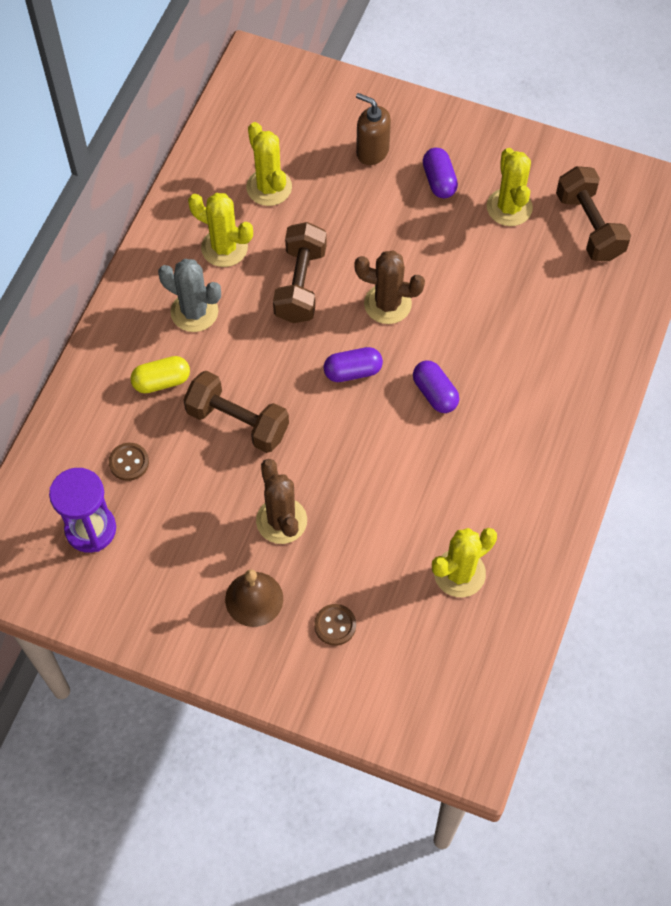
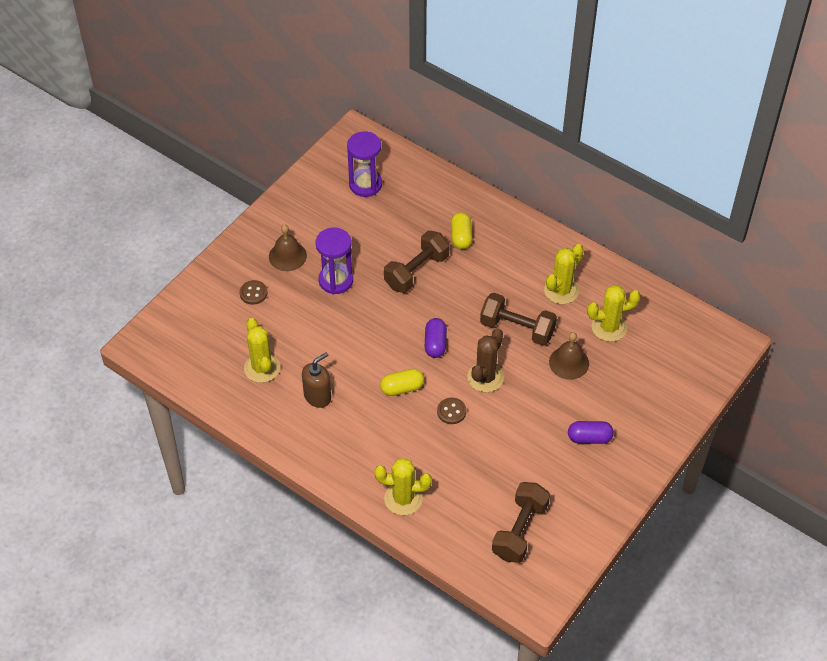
camera: 105 degrees right, 10 degrees down
(129, 462) = (406, 210): brown button -> brown button (451, 411)
(194, 312) = (511, 264): grey cactus -> none
(281, 521) = (336, 280): brown cactus -> purple hourglass
(336, 220) = (569, 362): none -> brown bell
(372, 151) = (628, 400): brown soap dispenser -> brown soap dispenser (317, 396)
(434, 393) = (402, 388): purple capsule -> yellow capsule
(509, 207) = (552, 479): yellow cactus -> yellow cactus (403, 498)
(589, 226) = (519, 530): brown dumbbell -> brown dumbbell turned 60 degrees counterclockwise

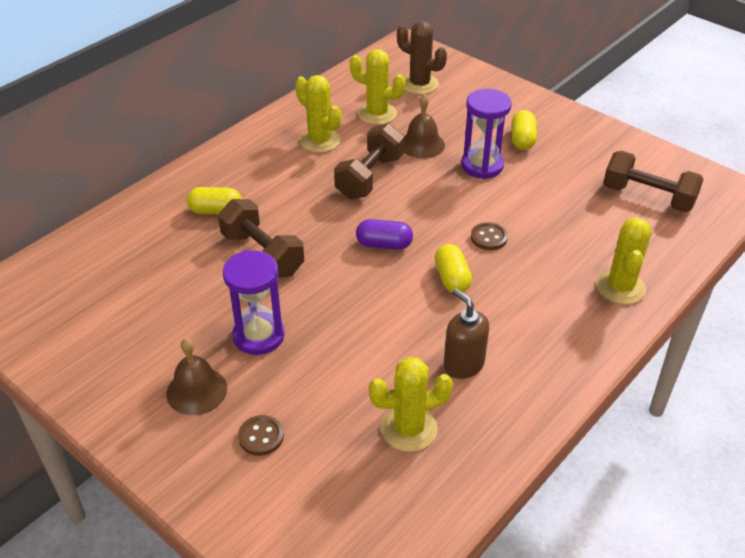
camera: 85 degrees left, 10 degrees down
(365, 184) = (88, 295): purple hourglass -> purple hourglass (482, 166)
(485, 377) = (439, 207): brown cactus -> brown cactus (419, 84)
(589, 438) = (522, 140): purple capsule -> yellow capsule
(609, 327) = (377, 114): yellow cactus -> yellow cactus turned 60 degrees counterclockwise

